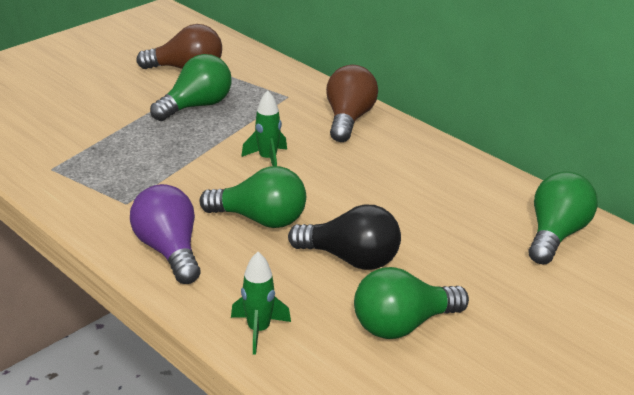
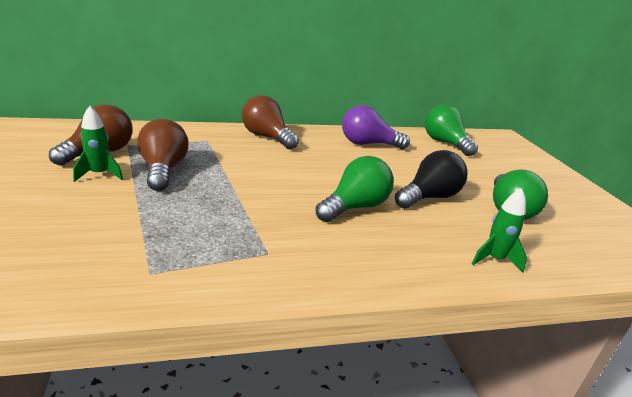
camera: 60 degrees left, 5 degrees down
(169, 250) = (362, 258): purple light bulb -> purple light bulb (368, 144)
(196, 106) = (163, 170): green light bulb -> brown light bulb
(268, 159) = (280, 176): green rocket -> green rocket (99, 174)

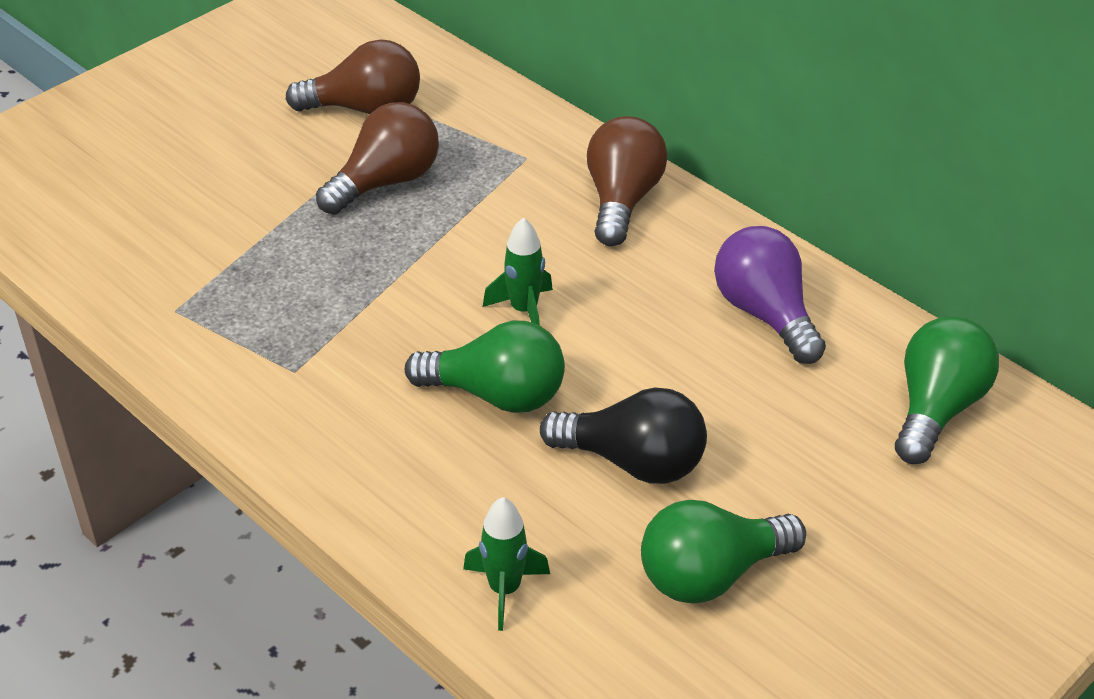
camera: 60 degrees right, 15 degrees up
(99, 174) = (314, 148): green rocket -> green rocket (524, 310)

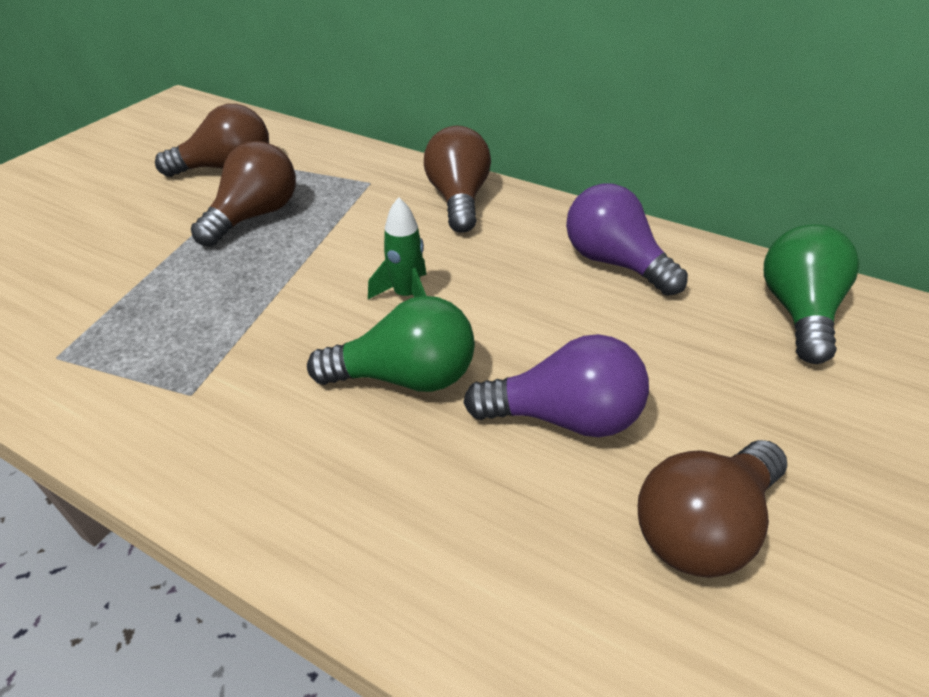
camera: 15 degrees left, 0 degrees up
(504, 589) = (488, 607): green rocket -> none
(633, 462) = (564, 417): black light bulb -> purple light bulb
(711, 574) = (702, 526): green light bulb -> brown light bulb

